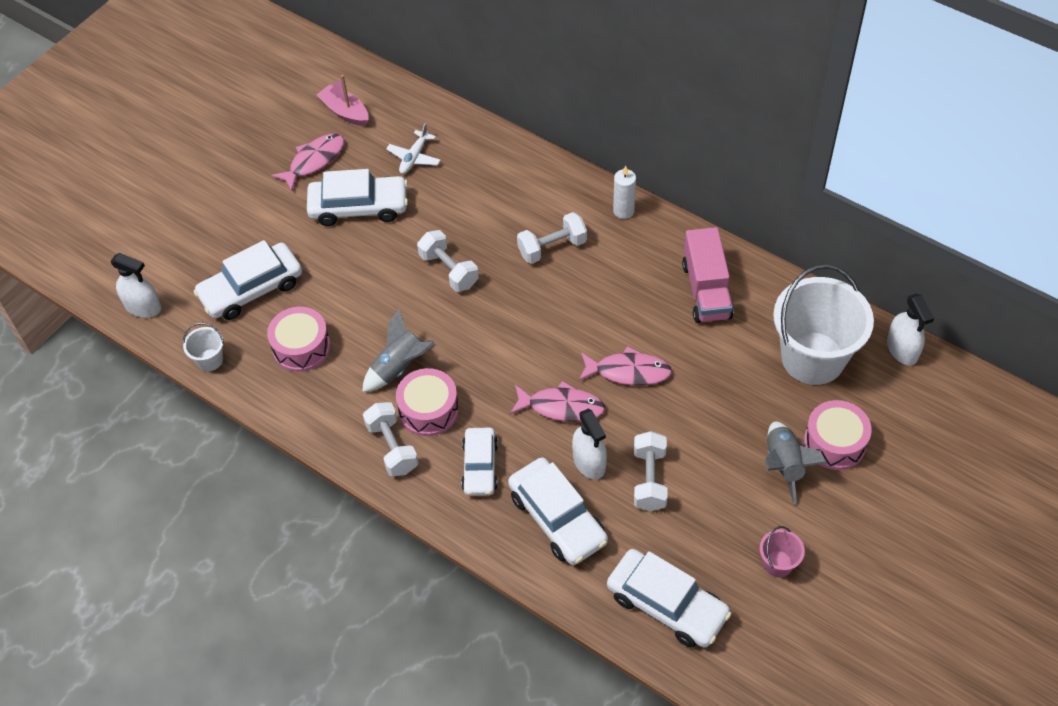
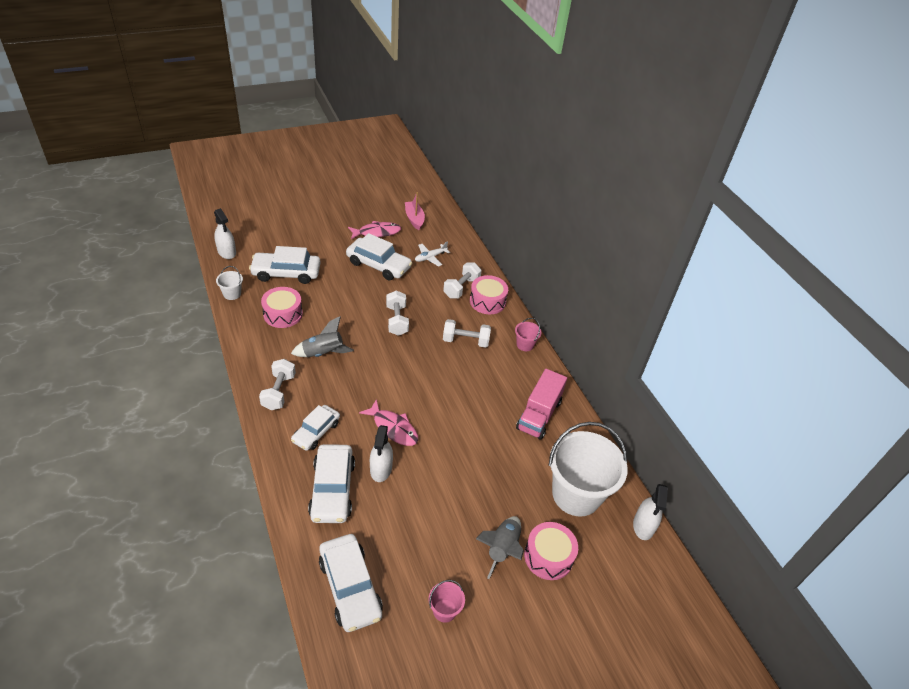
camera: 25 degrees right, 10 degrees down
(429, 410) = (317, 384): pink drum -> pink drum (487, 301)
(623, 211) = (525, 345): white candle -> pink bucket
(628, 371) = (450, 432): pink fish -> none
(649, 479) = (408, 502): white dumbbell -> white dumbbell (461, 288)

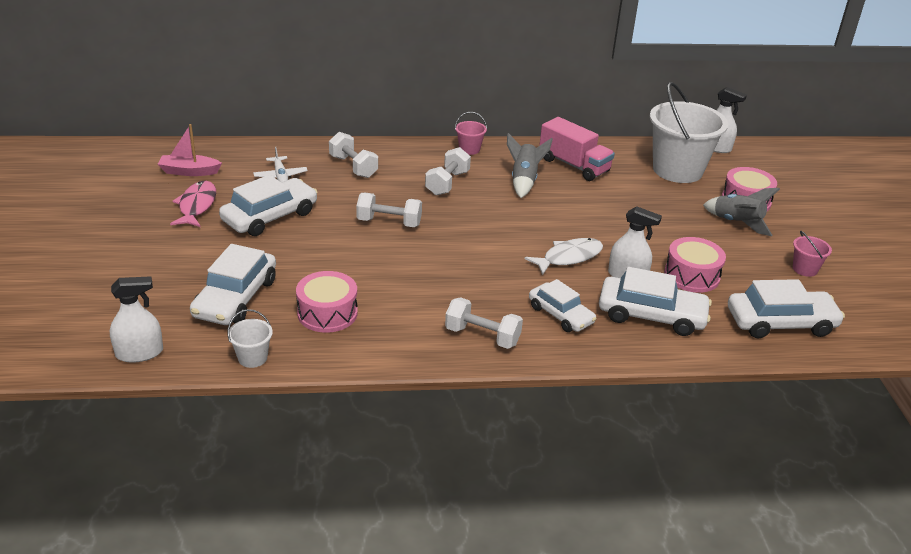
camera: 70 degrees left, 10 degrees down
(323, 353) = (424, 289): grey rocket -> grey rocket (524, 181)
(393, 428) = (568, 257): pink fish -> white fish
(487, 301) = (387, 155): pink drum -> pink drum (691, 275)

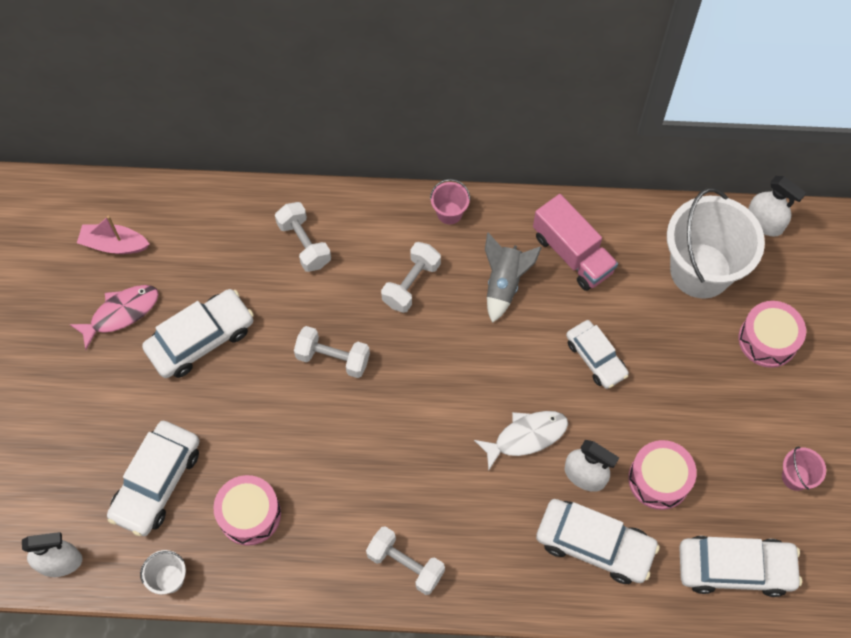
camera: 10 degrees right, 30 degrees up
(196, 206) = (121, 313): pink fish -> pink fish turned 45 degrees clockwise
(280, 176) = (218, 259): white plane -> none
(560, 315) = (495, 536): white car -> white car (595, 358)
(737, 223) = (742, 384): grey rocket -> none

